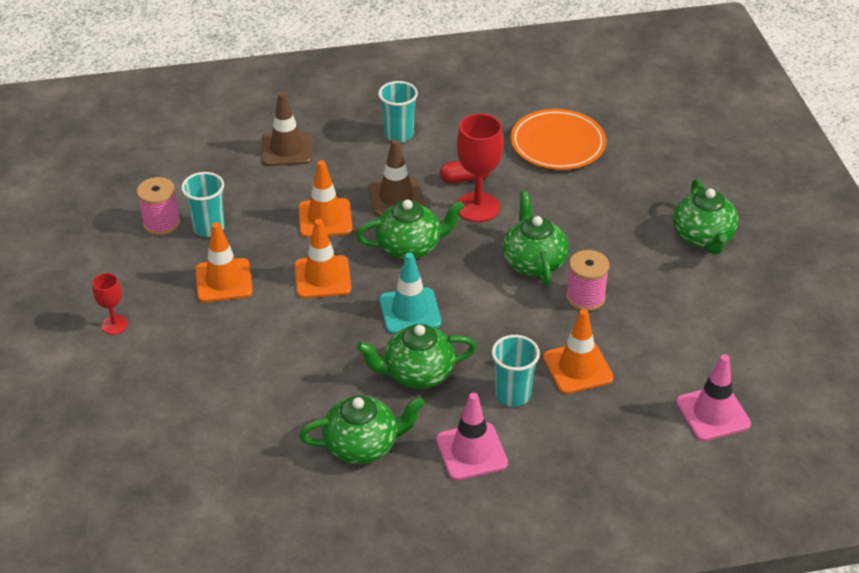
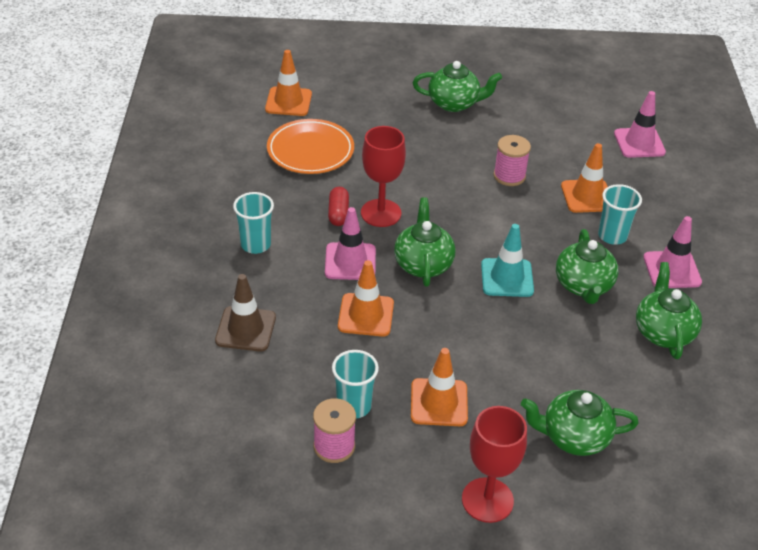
camera: 80 degrees left, 0 degrees up
(114, 325) = (487, 500): red goblet -> red goblet, size x1.83
(322, 277) = (450, 328): orange traffic cone -> orange traffic cone (288, 102)
(396, 197) = (350, 262): brown traffic cone -> pink traffic cone
(533, 263) = (462, 195): green teapot -> green teapot (574, 437)

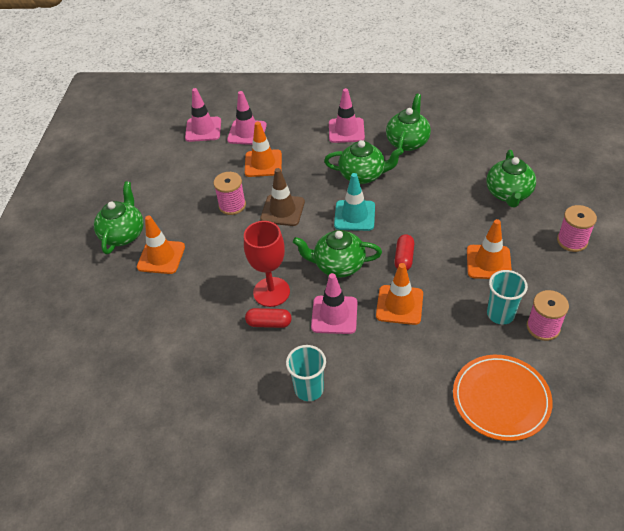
camera: 80 degrees left, 5 degrees up
(246, 329) = (421, 393): brown traffic cone -> brown traffic cone (282, 210)
(288, 102) = (85, 366): orange traffic cone -> orange traffic cone (161, 257)
(310, 150) = (171, 346): orange plate -> orange plate (501, 399)
(439, 321) = (404, 258): none -> red capsule
(487, 500) = (572, 241): red goblet -> pink spool
(612, 236) = (309, 155): turquoise cup -> none
(643, 179) = (247, 132): none -> pink traffic cone
(663, 332) = (407, 142): green teapot -> green teapot turned 105 degrees clockwise

